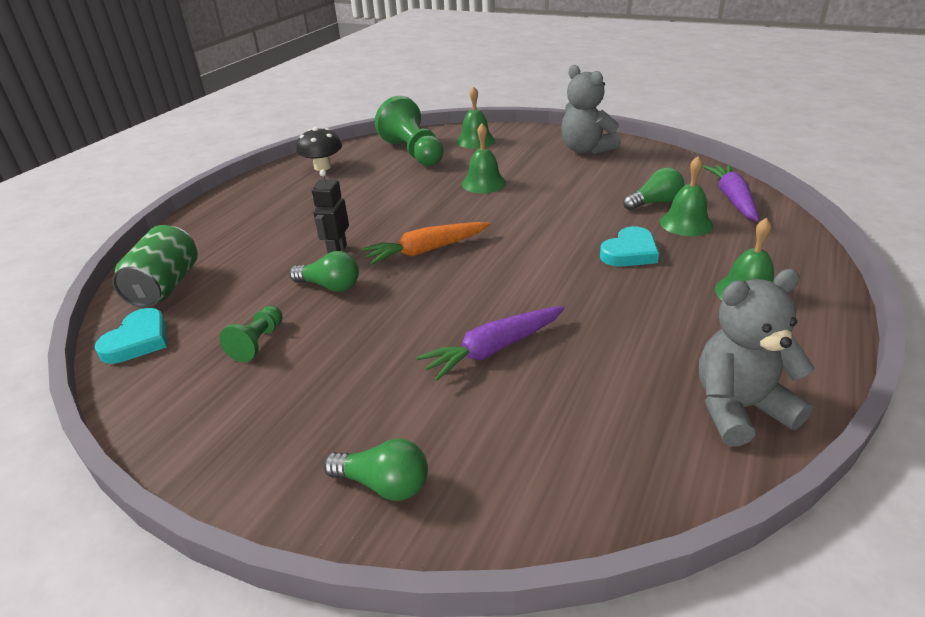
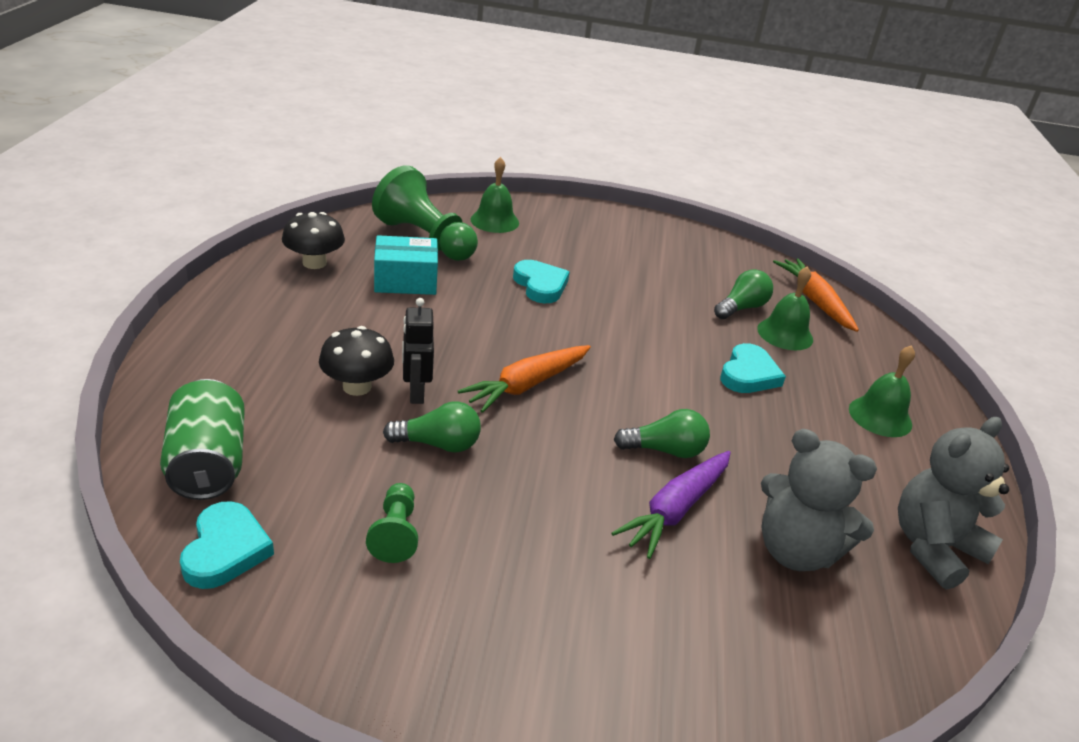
camera: 25 degrees left, 0 degrees up
(298, 245) = (357, 386): none -> black mushroom
(380, 179) = (405, 281): none -> turquoise box
(384, 484) = (654, 689): green light bulb -> green light bulb (665, 450)
(484, 183) = (540, 285): green bell -> turquoise heart
(586, 149) = (632, 235): grey teddy bear -> grey teddy bear (795, 551)
(732, 199) = (814, 301): purple carrot -> orange carrot

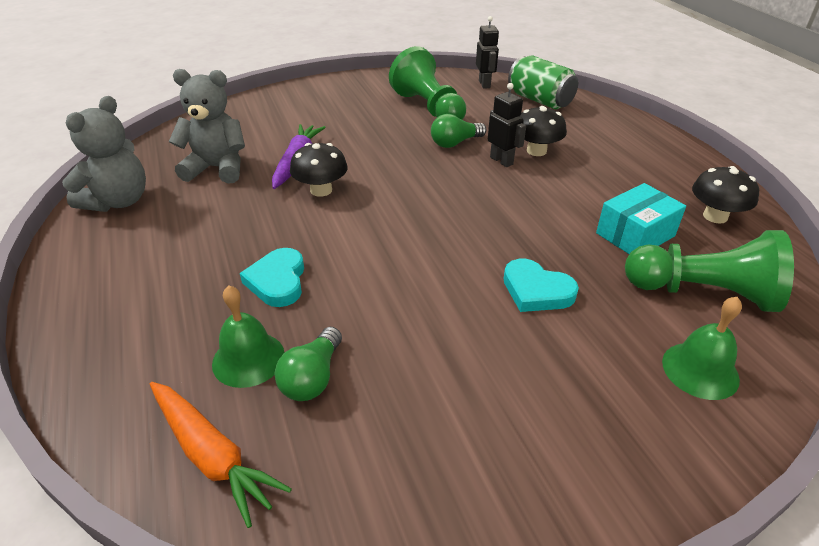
camera: 155 degrees right, 5 degrees up
(225, 550) = (484, 84): turquoise heart -> black robot
(395, 533) = (428, 108): green pawn -> green pawn, size x1.97
(526, 385) = (445, 193): orange carrot -> none
(665, 450) = (321, 190): green light bulb -> black mushroom
(880, 416) = (139, 292): green bell -> none

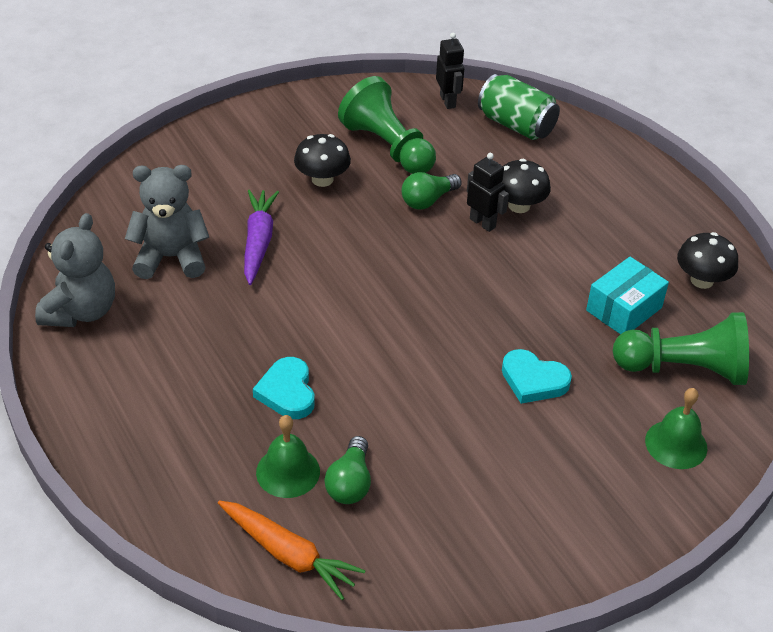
camera: 10 degrees left, 5 degrees up
(321, 190) = (296, 279): black mushroom -> black mushroom (322, 179)

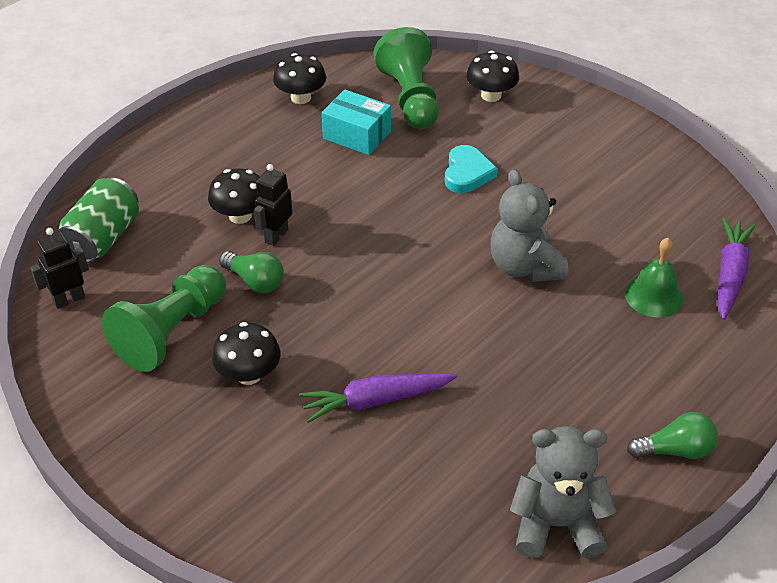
camera: 105 degrees left, 0 degrees up
(171, 257) = (434, 471): grey teddy bear -> grey teddy bear (525, 267)
(287, 392) = (568, 320): turquoise heart -> none
(289, 554) = (730, 274): orange carrot -> purple carrot
(350, 483) = (639, 256): green light bulb -> green light bulb (675, 450)
(676, 444) = (491, 95): green bell -> black mushroom

